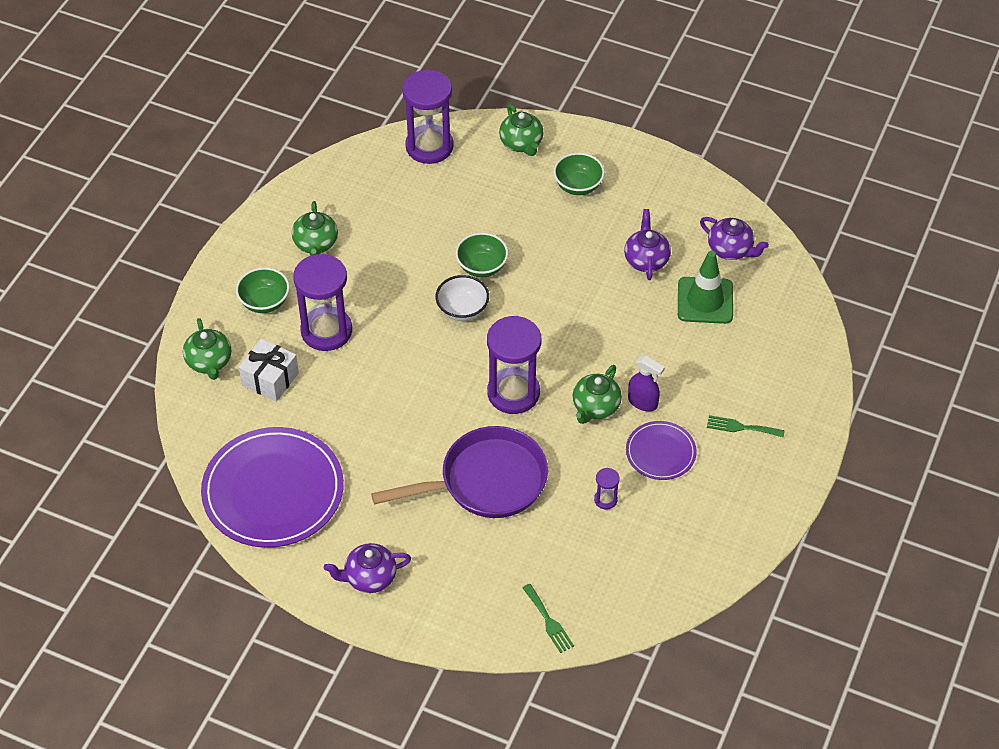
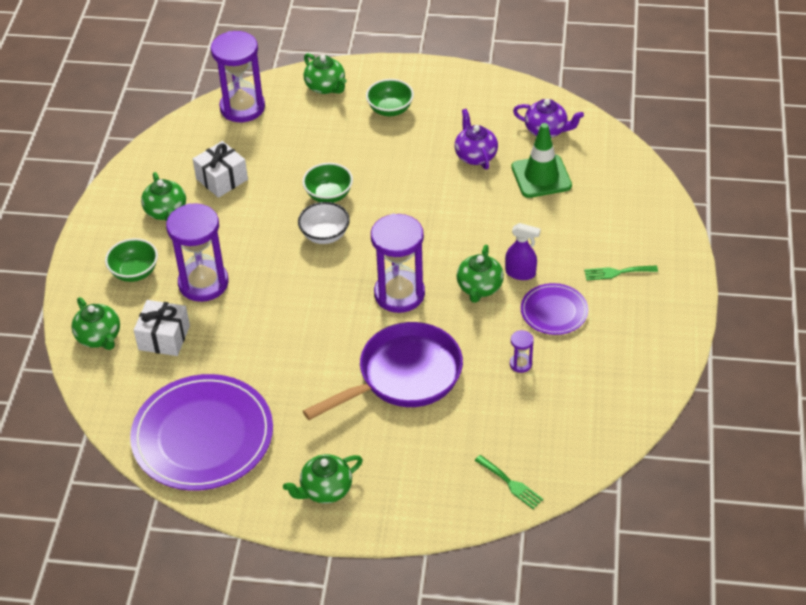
camera: 15 degrees left, 5 degrees down
(369, 577) = (325, 490): purple teapot -> green teapot
(382, 222) = (222, 179): none -> white gift

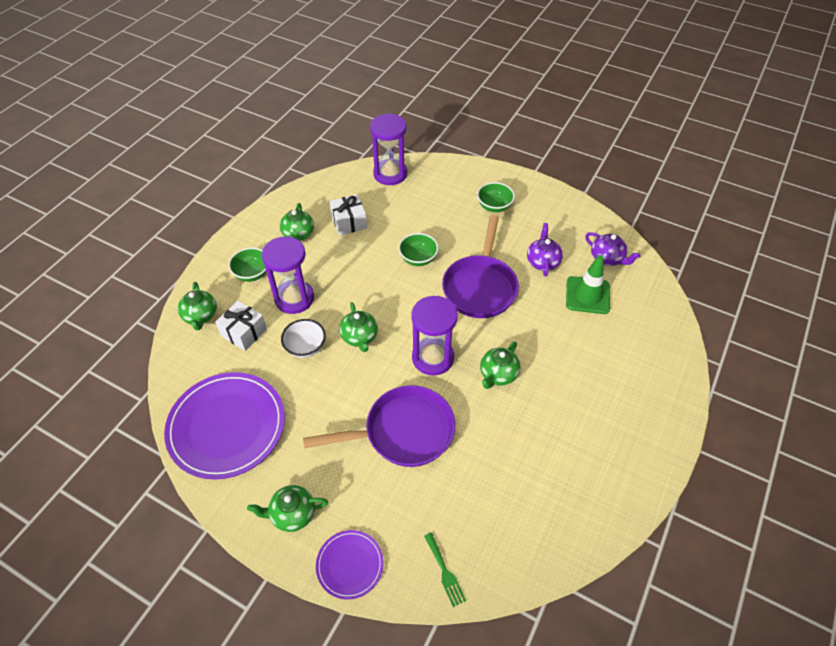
camera: 20 degrees right, 5 degrees up
(325, 235) = (400, 289): white bowl -> white bowl (305, 347)
(326, 87) = (456, 176): green teapot -> green teapot (359, 337)
(417, 204) = (480, 287): none -> purple pan
(520, 273) = (536, 373): purple spray bottle -> none
(520, 364) = (502, 457): purple hourglass -> none
(554, 311) = (550, 417): purple plate -> purple plate (350, 565)
(617, 272) = (617, 400): green fork -> none

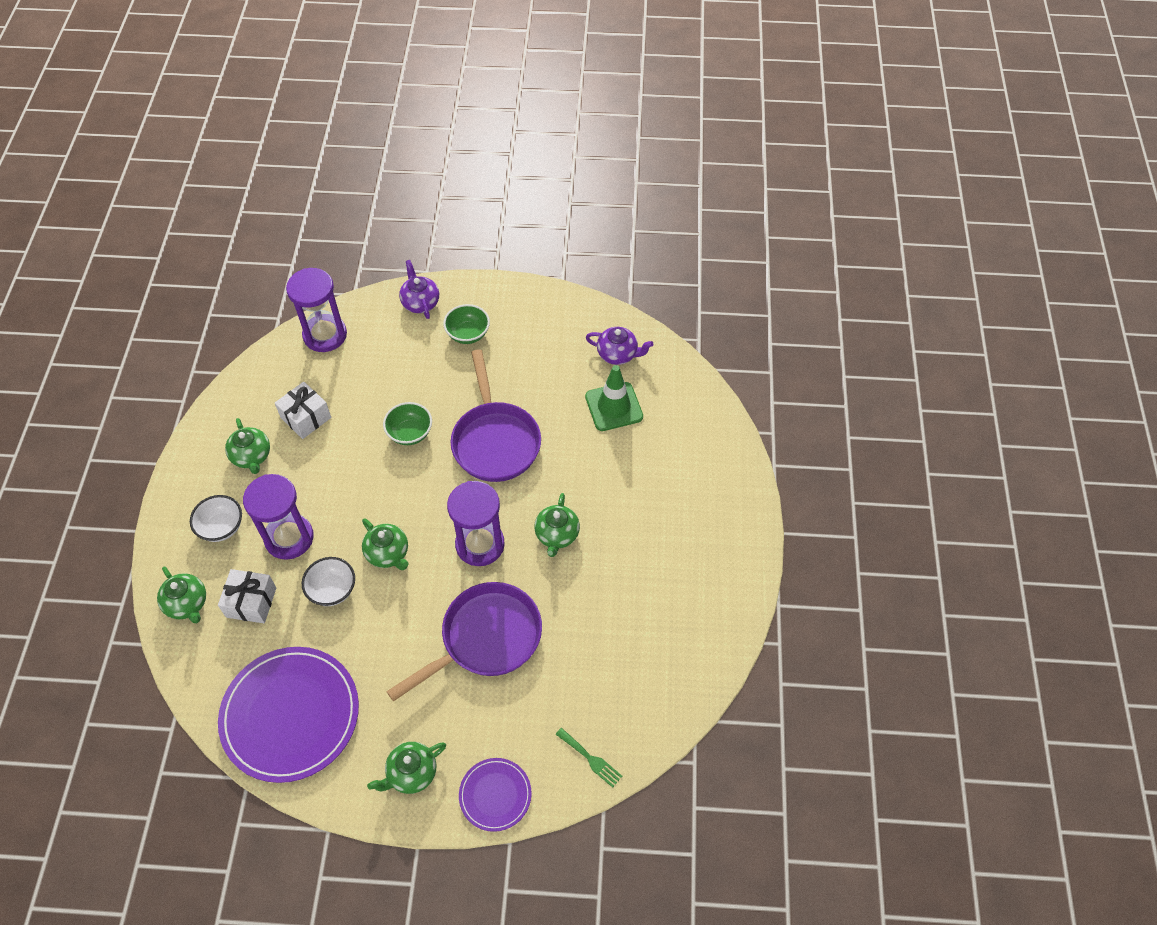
camera: 25 degrees left, 5 degrees up
(252, 273) = (221, 527): green bowl -> white bowl
(542, 261) = (550, 384): purple teapot -> purple teapot (420, 302)

